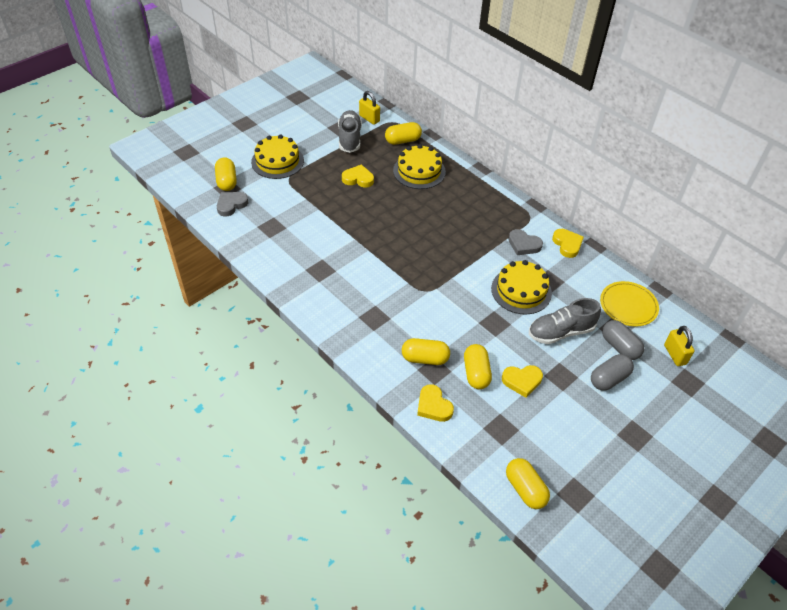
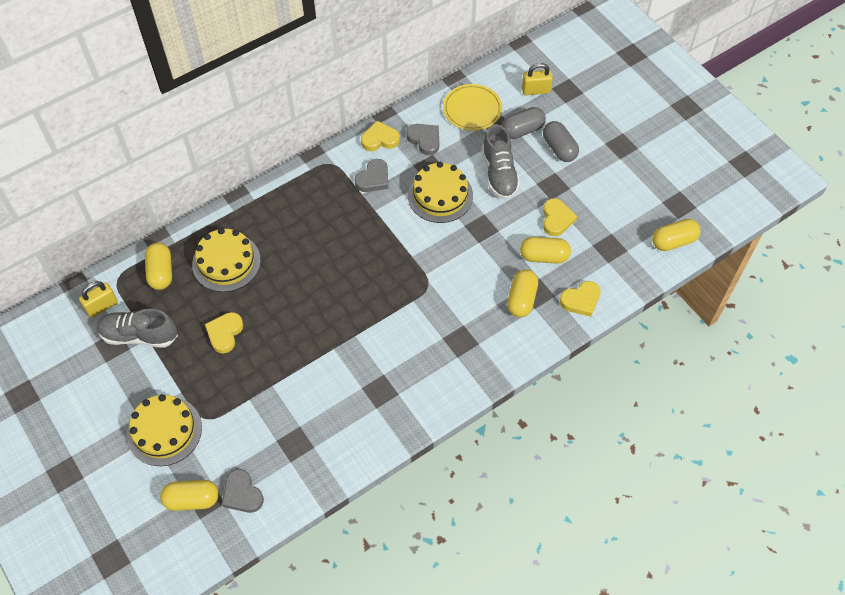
camera: 80 degrees left, 10 degrees up
(578, 274) = (424, 140): none -> grey heart

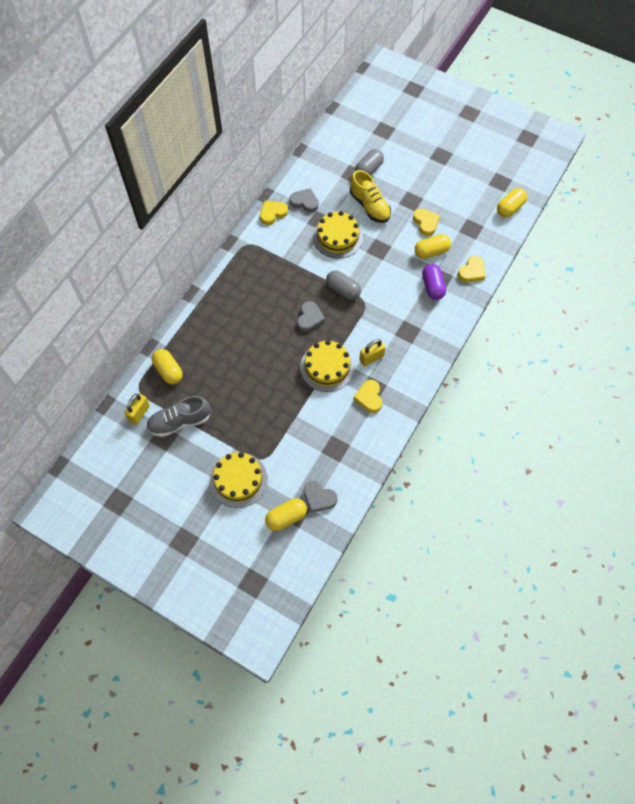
camera: 25 degrees left, 5 degrees up
(225, 333) = (241, 394): yellow heart -> yellow heart (369, 397)
(226, 262) = (212, 344): yellow cake -> yellow cake (327, 367)
(373, 179) = (284, 243): grey heart -> grey heart (310, 318)
(472, 109) = (326, 168): yellow plate -> none
(499, 173) = (370, 206): grey shoe -> yellow shoe
(521, 299) = (432, 287): yellow capsule -> purple capsule
(535, 90) = (362, 138): yellow padlock -> yellow padlock (371, 358)
(559, 148) = (401, 173): grey capsule -> grey capsule (343, 290)

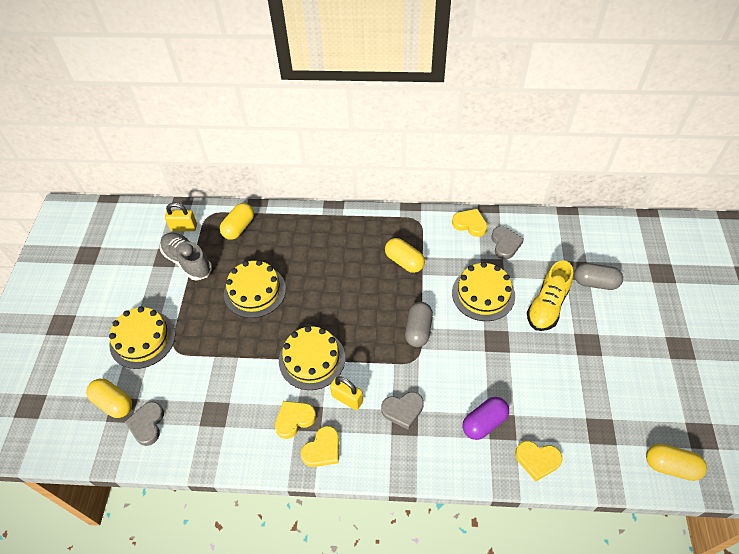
camera: 65 degrees right, 10 degrees down
(242, 382) = (254, 291): none -> yellow cake
(310, 318) = (363, 315): grey heart -> grey heart (403, 410)
(426, 223) = (569, 374): yellow heart -> yellow heart (322, 449)
(431, 252) = (533, 399): yellow capsule -> yellow capsule (404, 261)

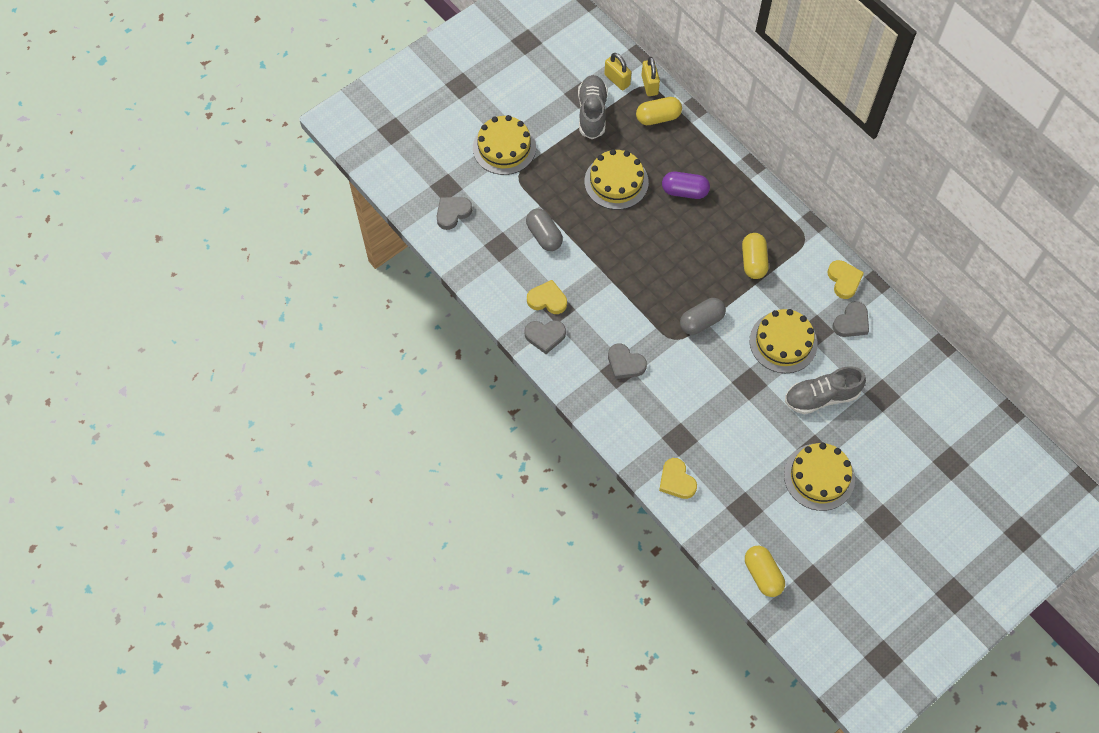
camera: 45 degrees right, 10 degrees up
(113, 403) = (445, 178): yellow capsule -> none
(312, 359) = (603, 270): yellow cake -> yellow cake (819, 477)
(322, 449) = (545, 336): yellow heart -> grey heart
(347, 399) = (597, 320): yellow padlock -> yellow padlock (649, 85)
(484, 423) = (670, 425): purple capsule -> purple capsule (684, 191)
(547, 306) = (821, 397): yellow shoe -> grey shoe
(595, 282) = (884, 417): grey capsule -> grey capsule (544, 235)

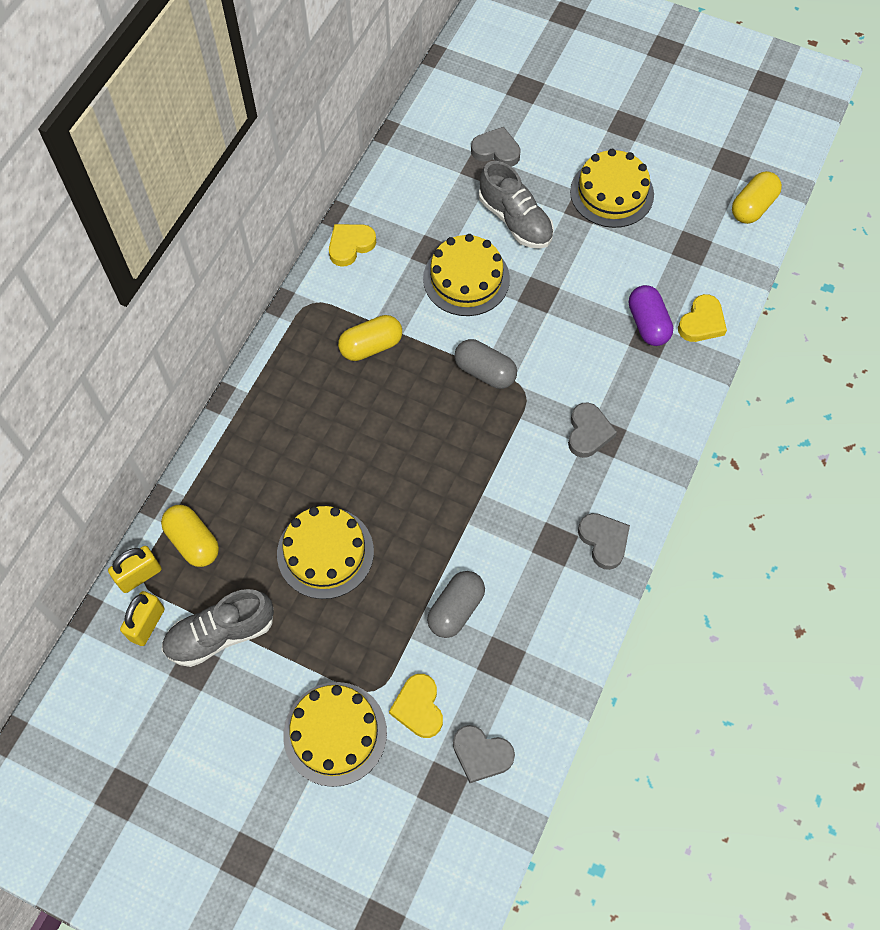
camera: 115 degrees left, 0 degrees up
(547, 300) = (550, 561): yellow heart -> yellow heart (418, 707)
(684, 191) = (302, 461): purple capsule -> purple capsule (648, 324)
(851, 322) = (403, 221): grey heart -> grey heart (496, 151)

